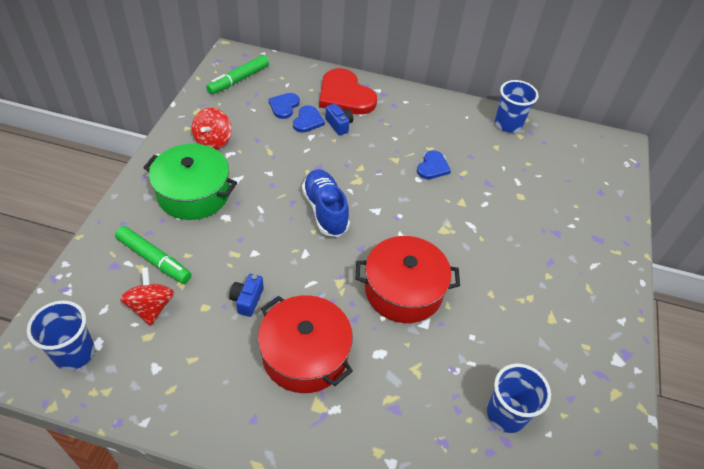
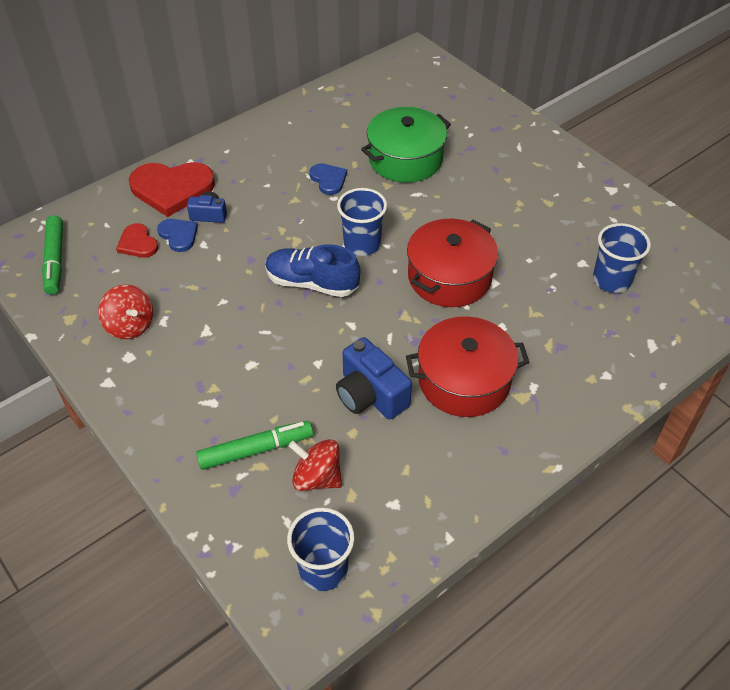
camera: 50 degrees left, 0 degrees up
(194, 193) = (193, 377): green pot -> green pot (405, 159)
(247, 300) = (370, 395): blue camera -> blue camera, size x1.75
(284, 106) = (138, 243): blue heart -> red heart
(508, 124) = (325, 102): blue cup -> blue cup (362, 244)

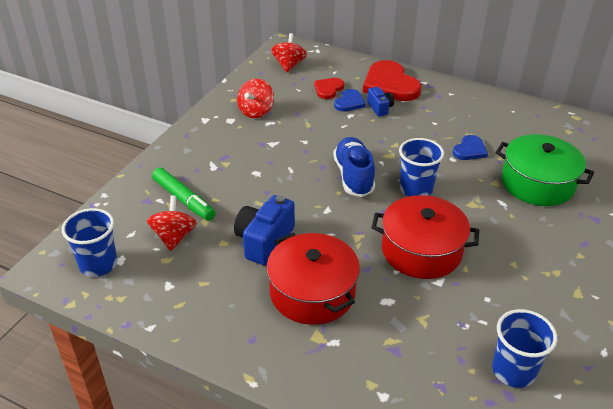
camera: 65 degrees right, 10 degrees down
(55, 260) = (289, 65): green marker -> red spinning top

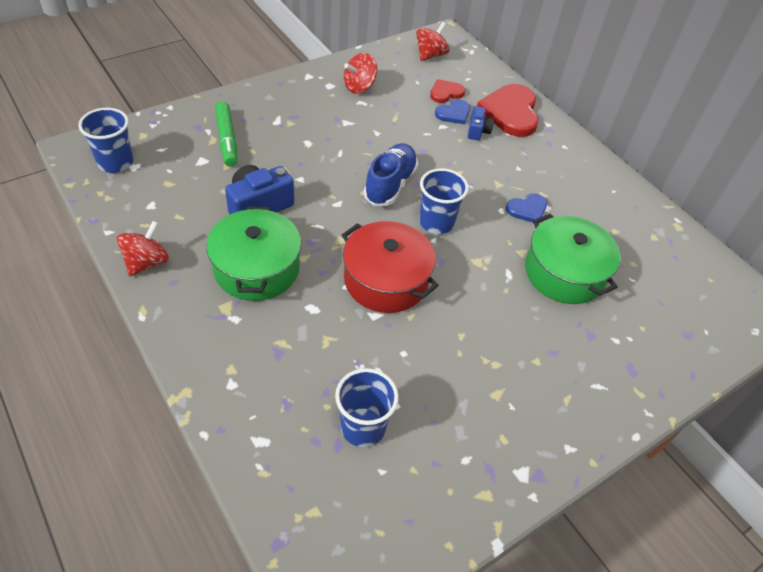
camera: 25 degrees right, 10 degrees up
(174, 237) = (191, 167): red spinning top -> red spinning top (146, 262)
(312, 292) = (256, 268): red pot -> green pot

